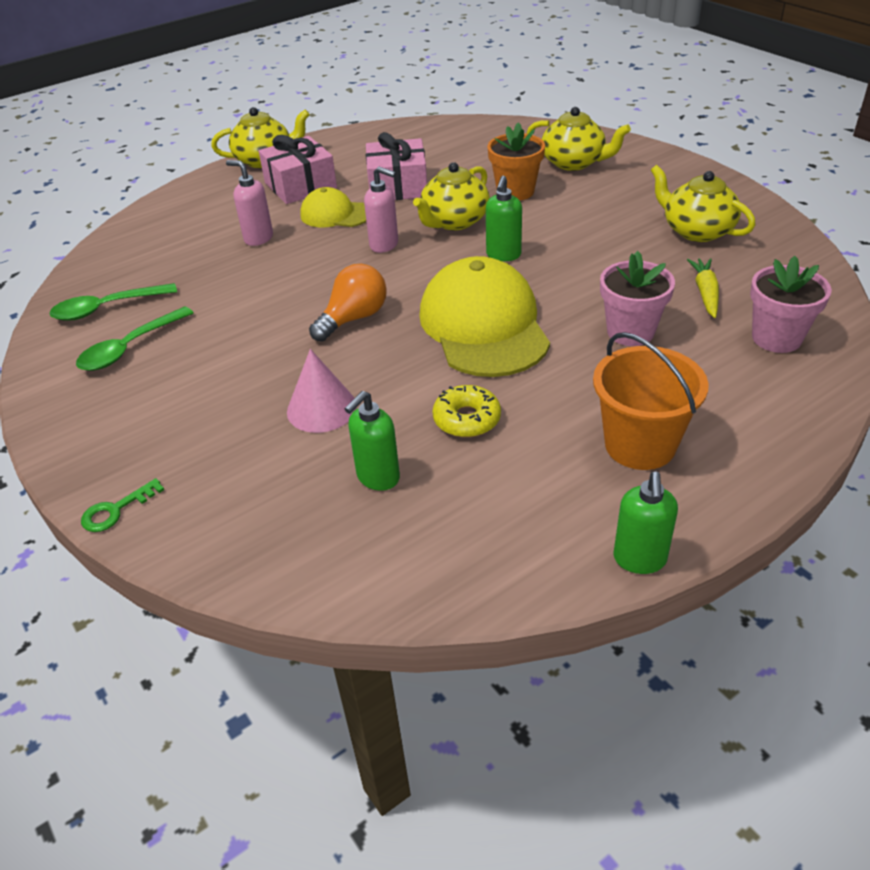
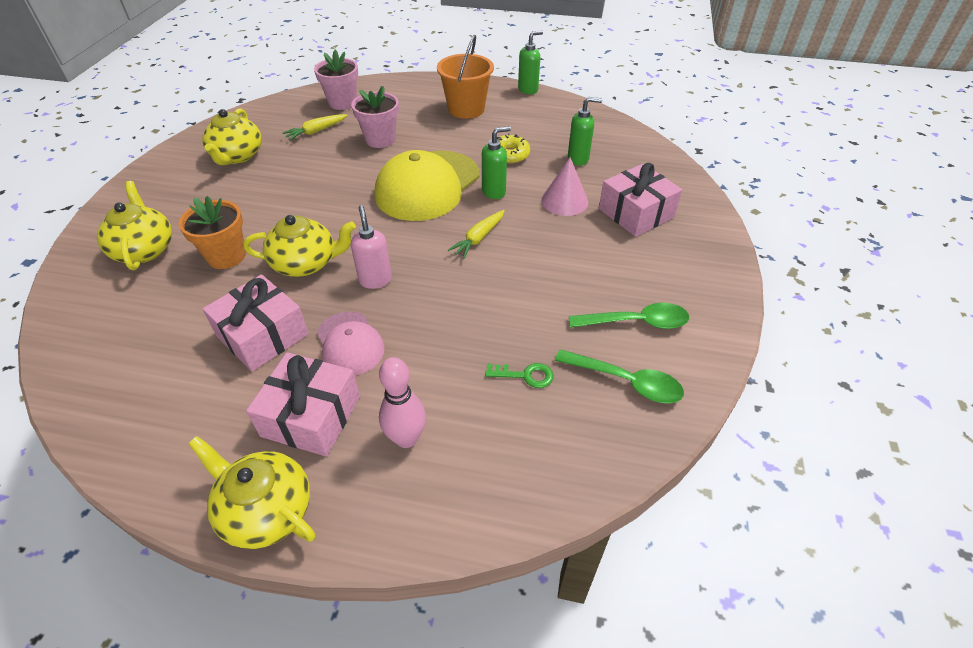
camera: 135 degrees left, 5 degrees up
(116, 510) = (713, 219): green key -> green key (525, 375)
(222, 451) = (636, 213): none -> pink gift
(230, 209) = (406, 438): none -> pink bowling pin
(258, 238) = (436, 367): pink soap dispenser -> none
(336, 214) = (350, 343): yellow cap -> pink cap
(353, 318) = (479, 238): orange light bulb -> yellow carrot
(503, 255) = (337, 215): green soap dispenser -> green soap dispenser (494, 192)

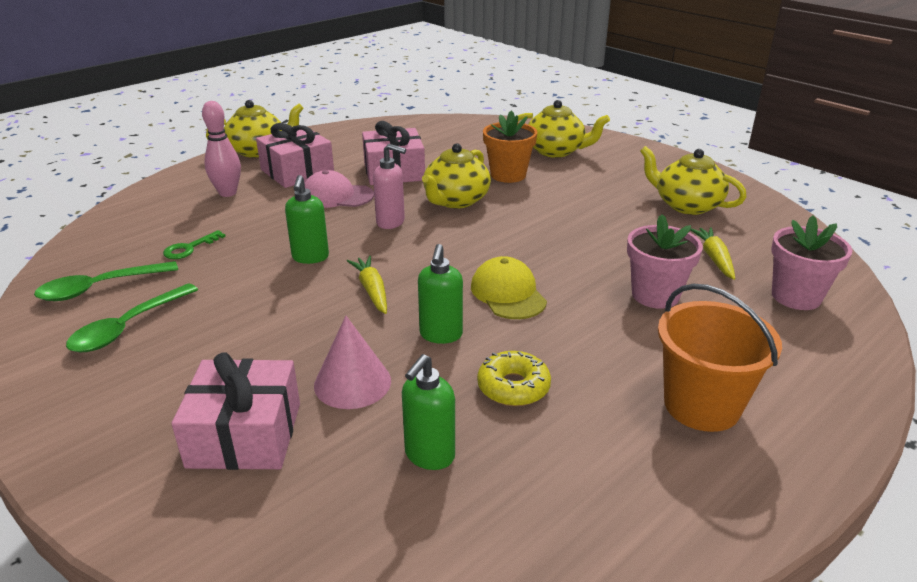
camera: 125 degrees right, 15 degrees down
(427, 186) = (508, 293): yellow cap -> yellow cap, size x0.54
(528, 90) = (744, 532): green soap dispenser -> green soap dispenser (310, 257)

